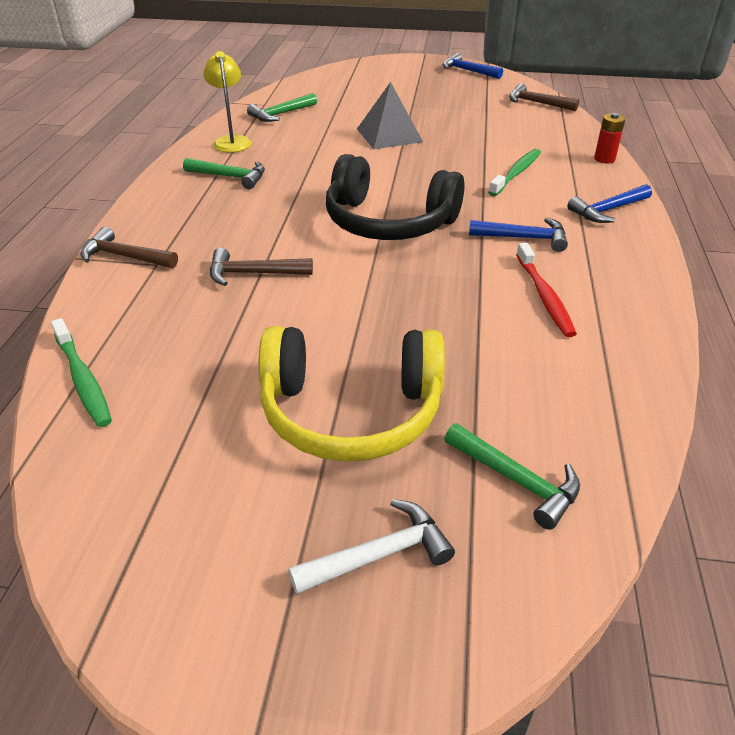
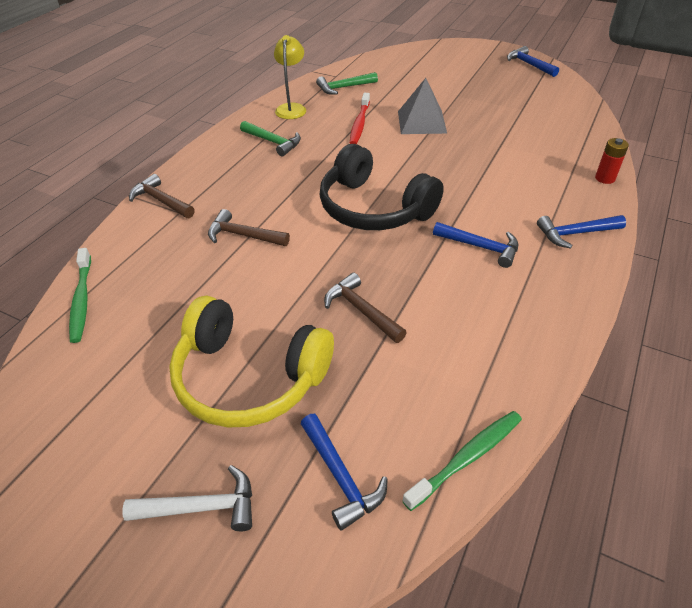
camera: 20 degrees right, 5 degrees up
(516, 173) = (512, 179): green toothbrush -> green toothbrush (467, 458)
(516, 480) = (340, 477): green hammer -> blue hammer
(537, 103) = (575, 108): brown hammer -> brown hammer (361, 310)
(544, 296) = (465, 309): red toothbrush -> red toothbrush (359, 124)

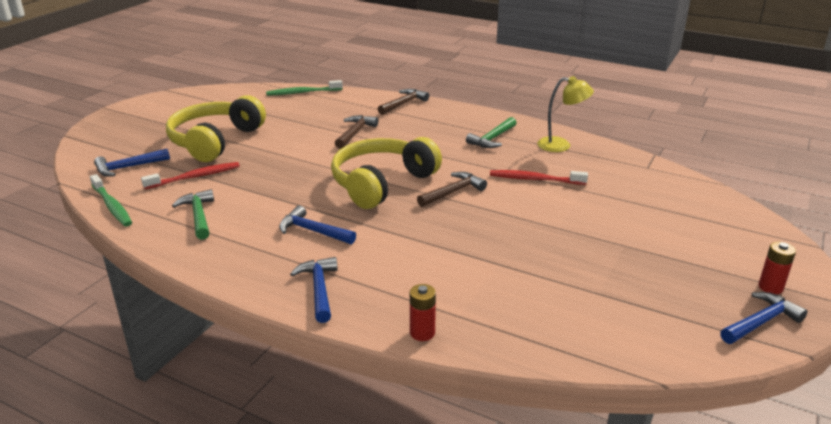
camera: 90 degrees right, 15 degrees down
(202, 507) = (137, 134): white hammer -> none
(344, 87) = (618, 172): green hammer -> green hammer (198, 216)
(361, 310) = (256, 175): brown hammer -> brown hammer (453, 192)
(369, 375) = (195, 177): none -> red toothbrush
(373, 208) = (381, 183): black headphones -> yellow headphones
(421, 122) = (546, 215): grey pyramid -> none
(480, 247) = (313, 231): blue hammer -> blue hammer turned 90 degrees clockwise
(492, 57) = (770, 287): none -> red battery

